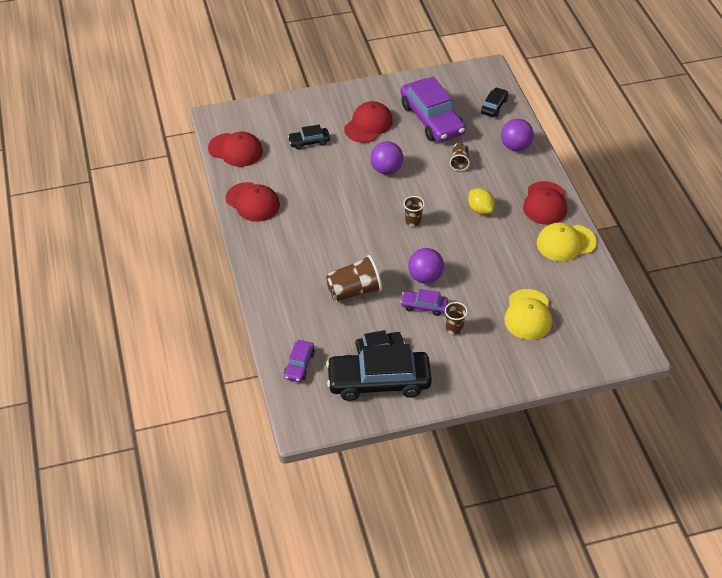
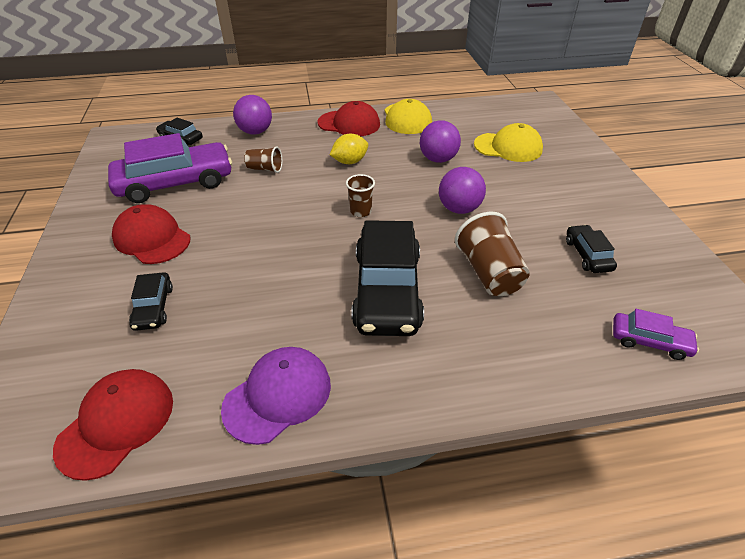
camera: 85 degrees left, 5 degrees down
(252, 202) = (278, 396): red cap -> purple cap
(379, 381) = (645, 259): black car -> black car (387, 290)
(386, 169) = (255, 227): purple ball -> purple ball (438, 159)
(424, 306) = (507, 213): purple car -> none
(454, 328) = (538, 194): brown cup -> none

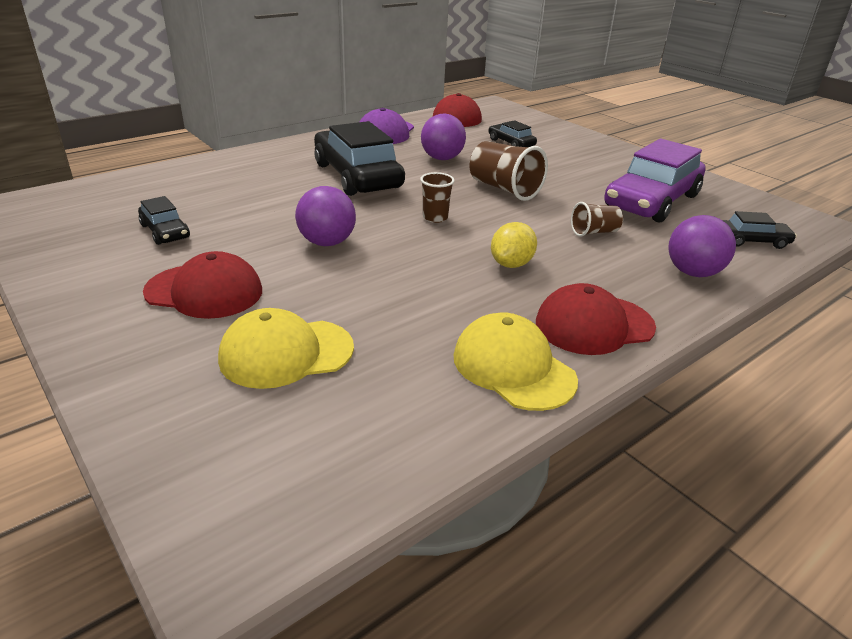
camera: 150 degrees right, 10 degrees down
(152, 238) = (583, 167): red cap -> red cap (204, 291)
(438, 159) = (394, 298): purple ball -> purple ball (442, 158)
(489, 273) = (272, 200): brown cup -> brown cup (504, 189)
(649, 341) = (124, 188): purple car -> none

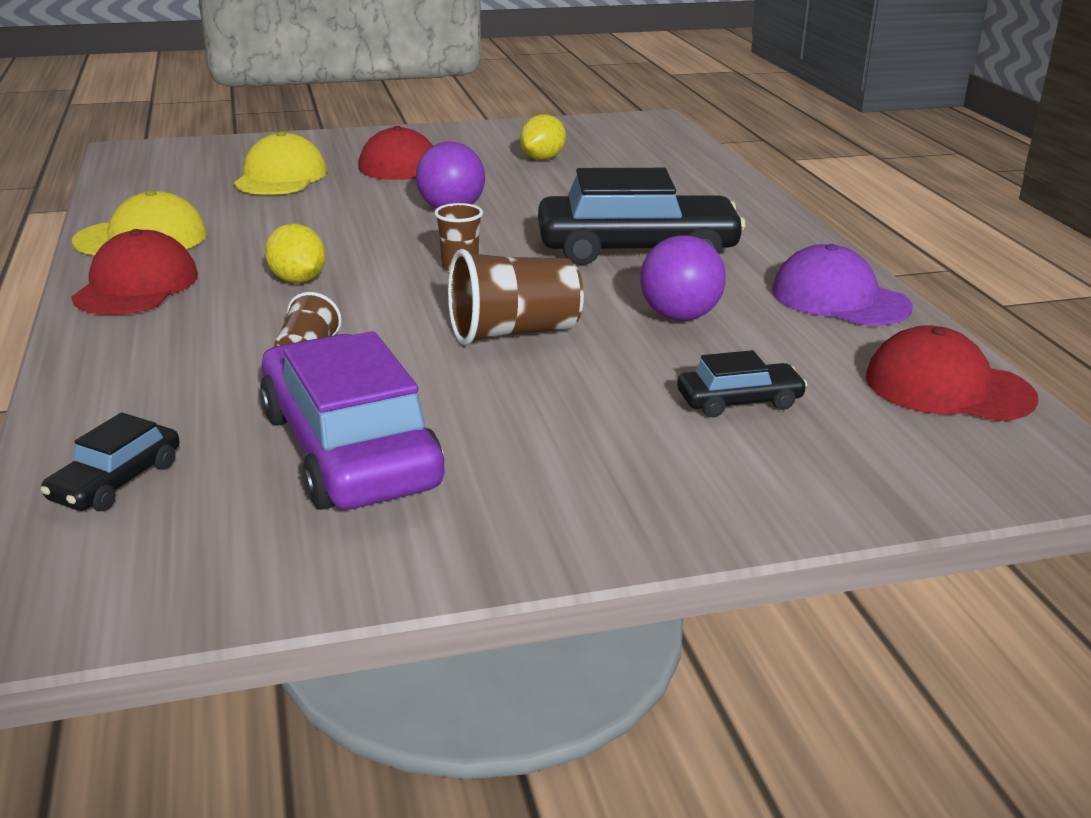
camera: 115 degrees right, 5 degrees down
(165, 231) = (542, 159): black car -> yellow lemon
(692, 273) = (126, 381): purple ball -> none

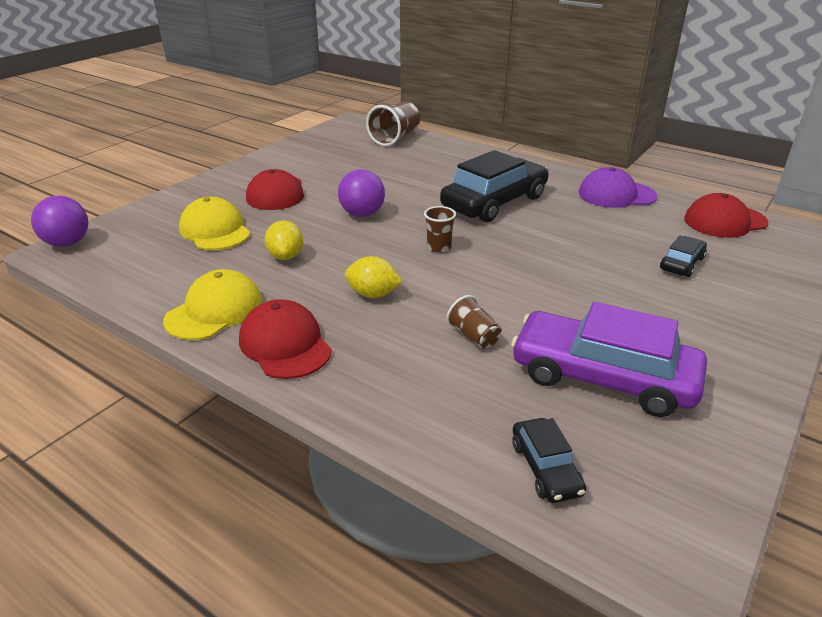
camera: 40 degrees left, 5 degrees up
(513, 333) = (537, 273): brown cup -> brown cup (395, 138)
(542, 159) = (344, 164): yellow lemon -> yellow lemon (286, 256)
(679, 317) = (581, 231): purple ball -> purple ball (67, 243)

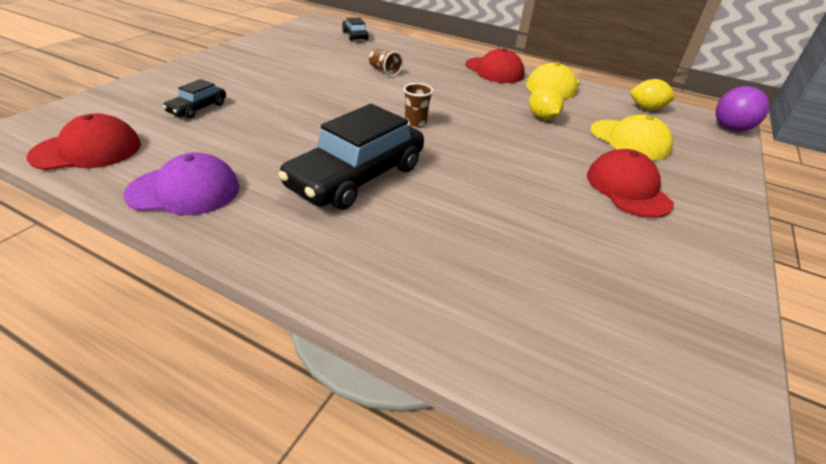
camera: 170 degrees right, 5 degrees up
(362, 214) = (505, 158): purple ball -> none
(373, 294) = (456, 92): yellow lemon -> yellow lemon (646, 108)
(395, 138) = (557, 357): brown cup -> none
(603, 377) = (314, 55): purple car -> none

